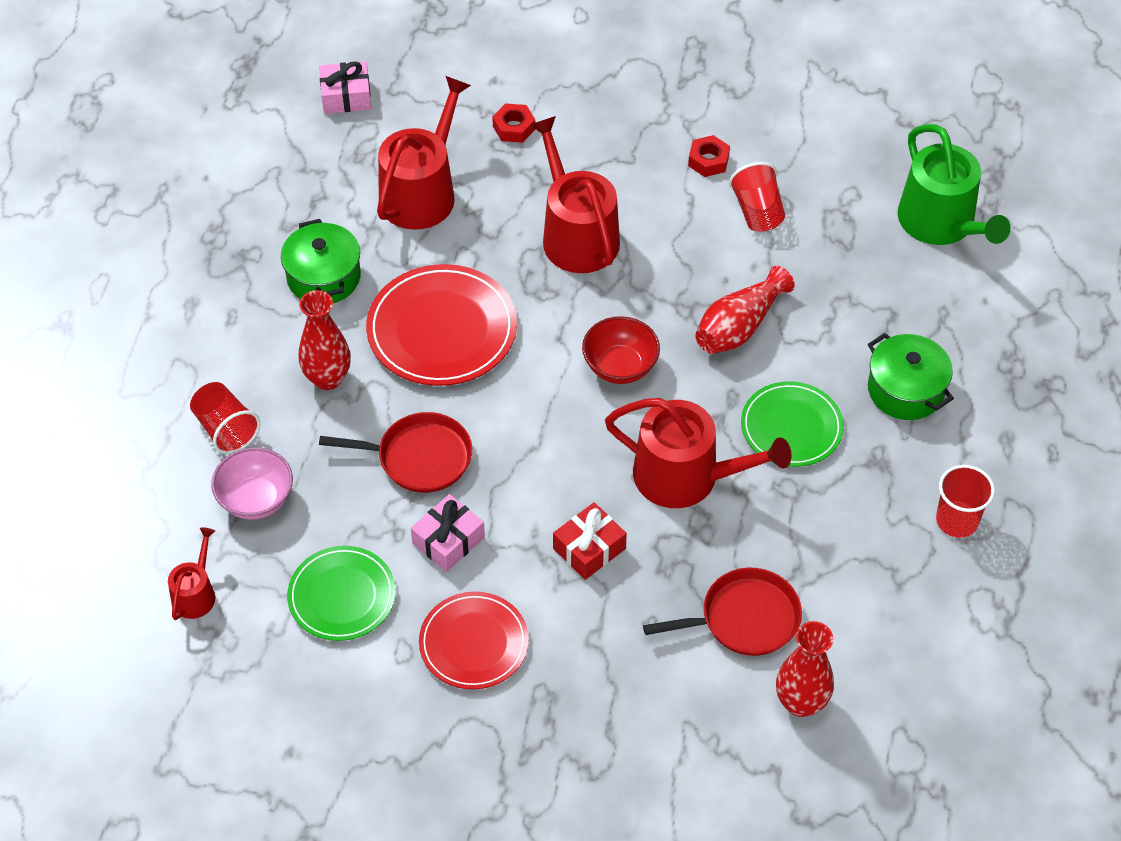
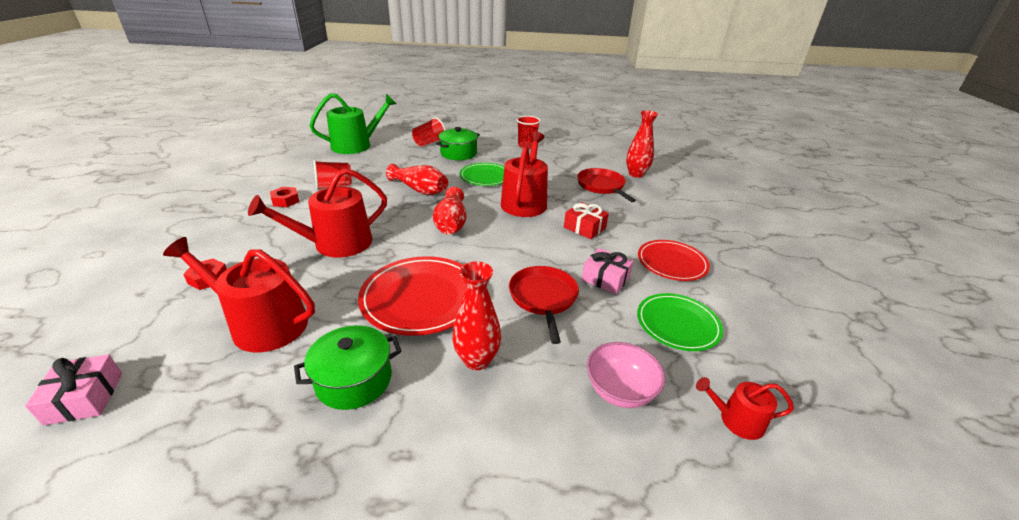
camera: 100 degrees left, 20 degrees down
(226, 429) = (550, 431): red cup -> red cup (429, 143)
(620, 367) = (451, 223): red bowl -> red vase

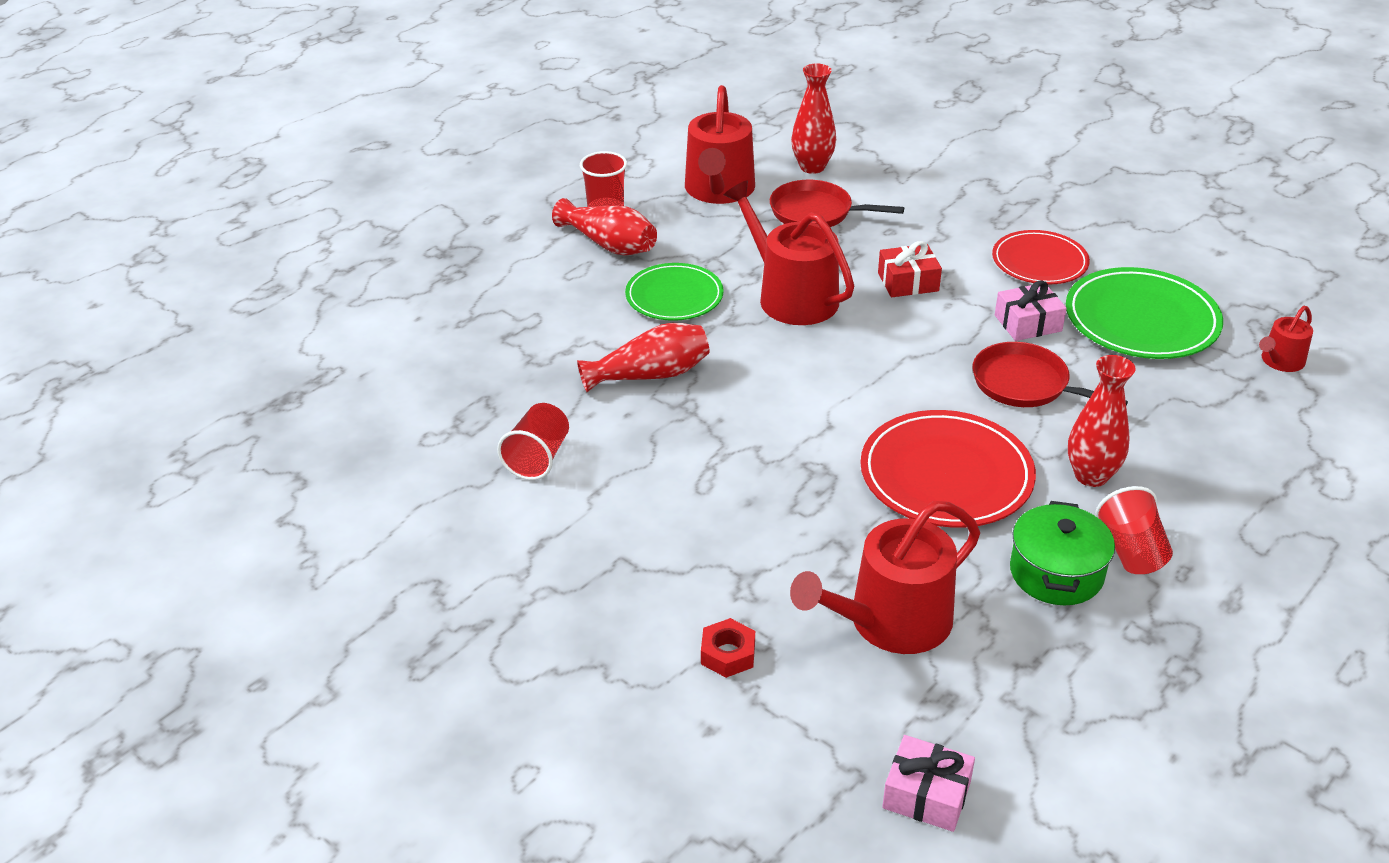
camera: 50 degrees left, 5 degrees up
(285, 201) = (538, 525): red nut -> none
(336, 244) = (743, 508): red watering can -> red watering can (719, 190)
(356, 145) = (380, 383): green watering can -> none
(429, 143) = (470, 299): red cup -> red cup (1131, 551)
(451, 223) = (787, 384): red vase -> red vase (609, 244)
(458, 153) = (555, 287): green pot -> none
(619, 391) = (1202, 406): pink bowl -> none
(677, 324) = (1141, 320): green plate -> green plate, size x1.52

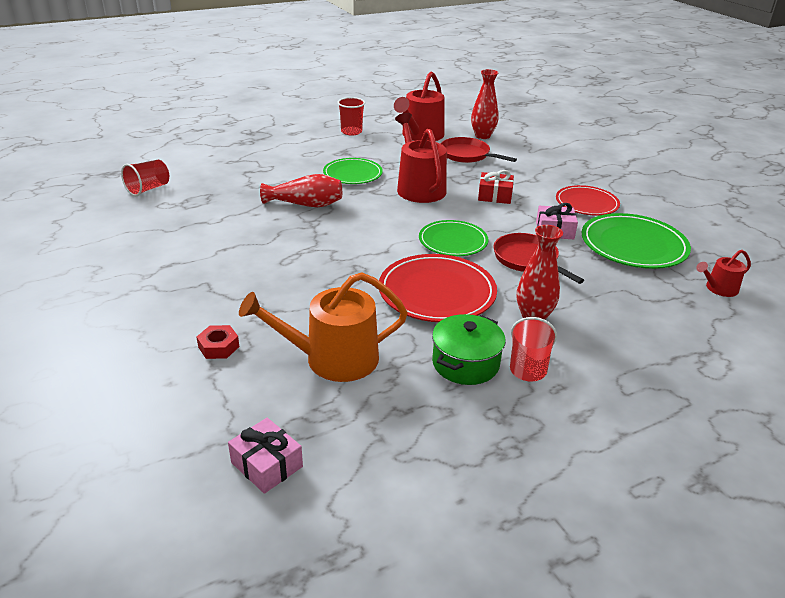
camera: 20 degrees right, 5 degrees down
(538, 458) = (209, 226): red cup -> red cup (148, 189)
(609, 244) = (339, 146): red vase -> none
(890, 622) = (332, 359): red watering can -> orange watering can
(907, 382) = (453, 241): none -> green plate

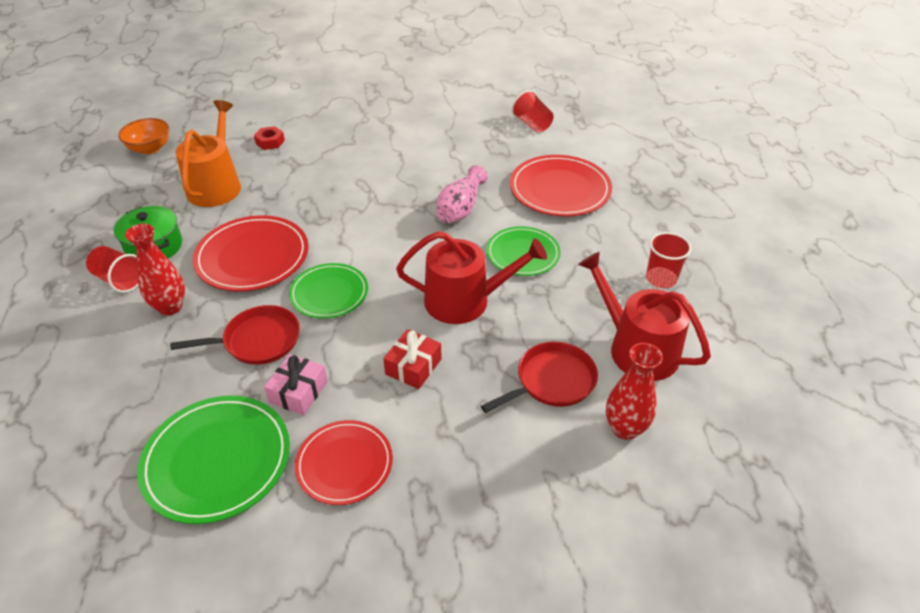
camera: 110 degrees right, 10 degrees up
(259, 168) = (560, 189): none -> red plate
(266, 465) = (150, 149): pink gift -> orange bowl
(306, 204) = (460, 208): red vase -> pink vase
(718, 289) = (77, 499): red watering can -> none

